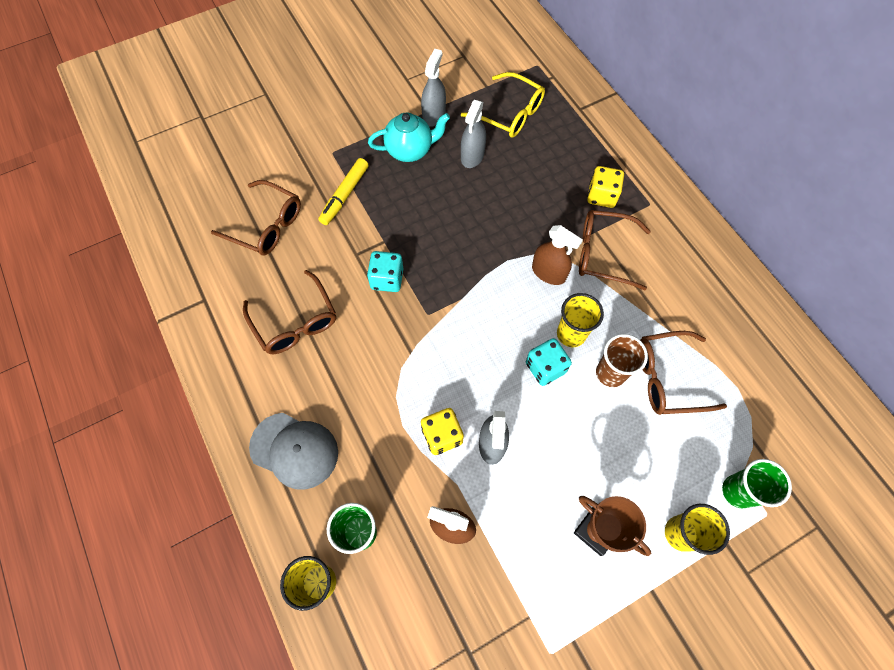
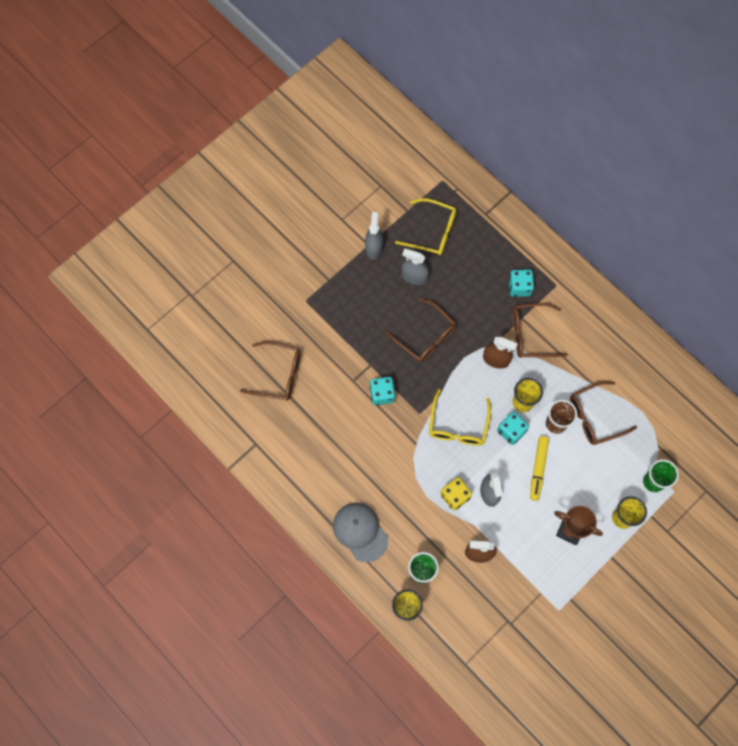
camera: 15 degrees left, 5 degrees up
(294, 450) = (360, 532): grey cap -> grey cap turned 135 degrees counterclockwise
(295, 322) = (328, 443): brown glasses -> brown glasses (425, 336)
(344, 195) = (328, 335): yellow marker -> yellow marker (538, 469)
(410, 150) = (365, 284): turquoise teapot -> none
(472, 156) = (414, 277): grey spray bottle -> grey spray bottle turned 105 degrees clockwise
(474, 343) = (458, 426): none -> yellow glasses
(601, 196) = (519, 287): yellow dice -> turquoise dice

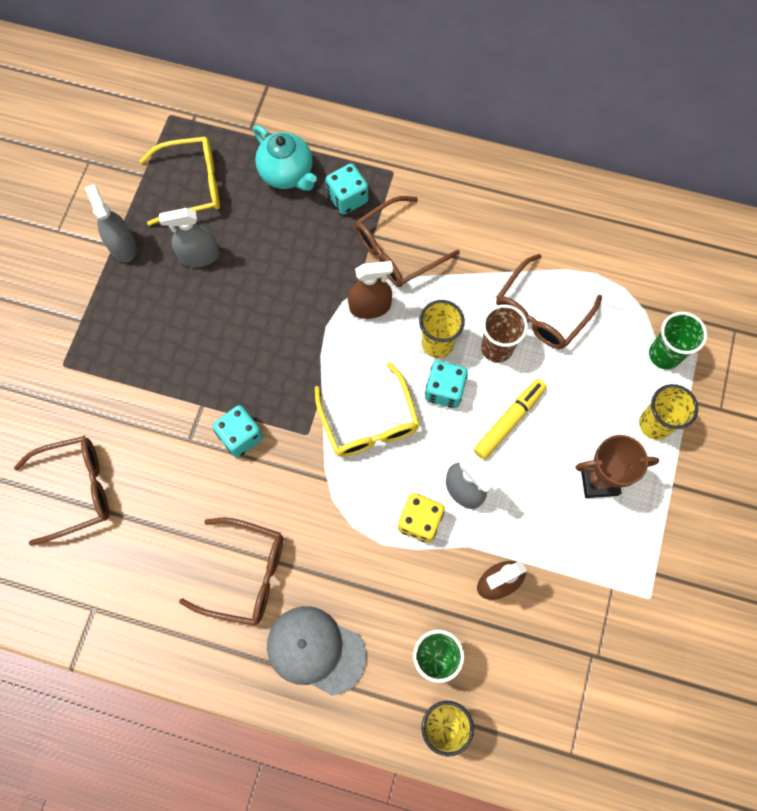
camera: 30 degrees left, 0 degrees up
(425, 336) = (258, 326): brown glasses -> brown glasses (246, 574)
(492, 253) = (287, 174): none -> turquoise teapot
(538, 469) = (509, 421): yellow marker -> yellow marker turned 120 degrees counterclockwise

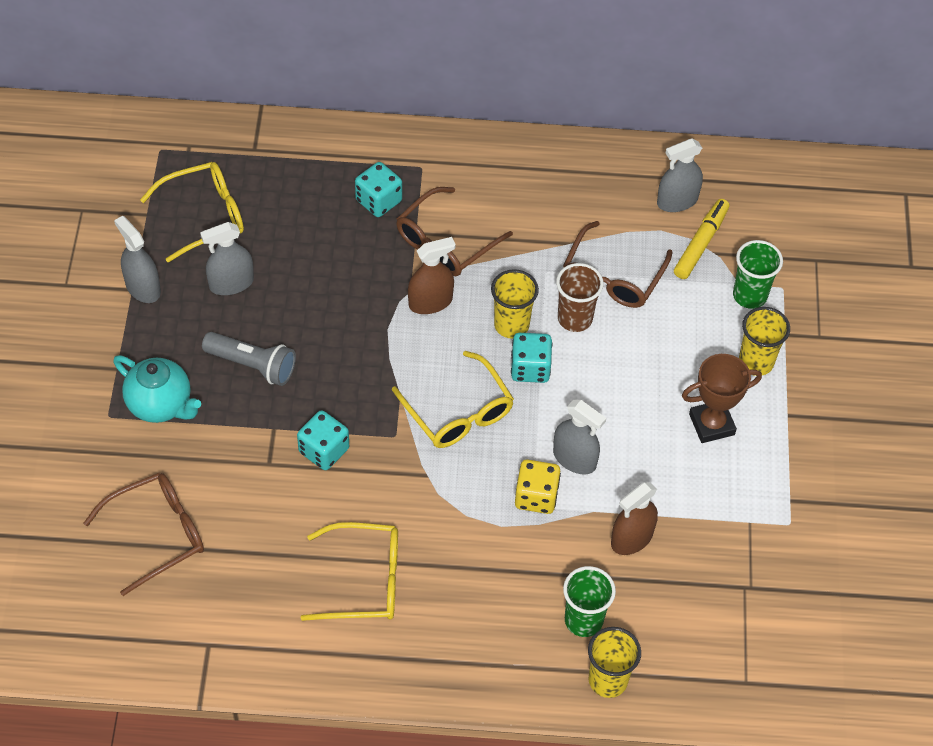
camera: 15 degrees left, 15 degrees down
(198, 340) = (252, 365): none -> grey flashlight
(246, 574) = (364, 580): brown glasses -> yellow glasses
(287, 174) = (307, 188): turquoise teapot -> turquoise teapot (161, 404)
(316, 650) = (458, 637): grey cap -> none
(509, 421) = (605, 385): yellow marker -> yellow marker (701, 243)
(618, 246) = (677, 201): none -> grey spray bottle

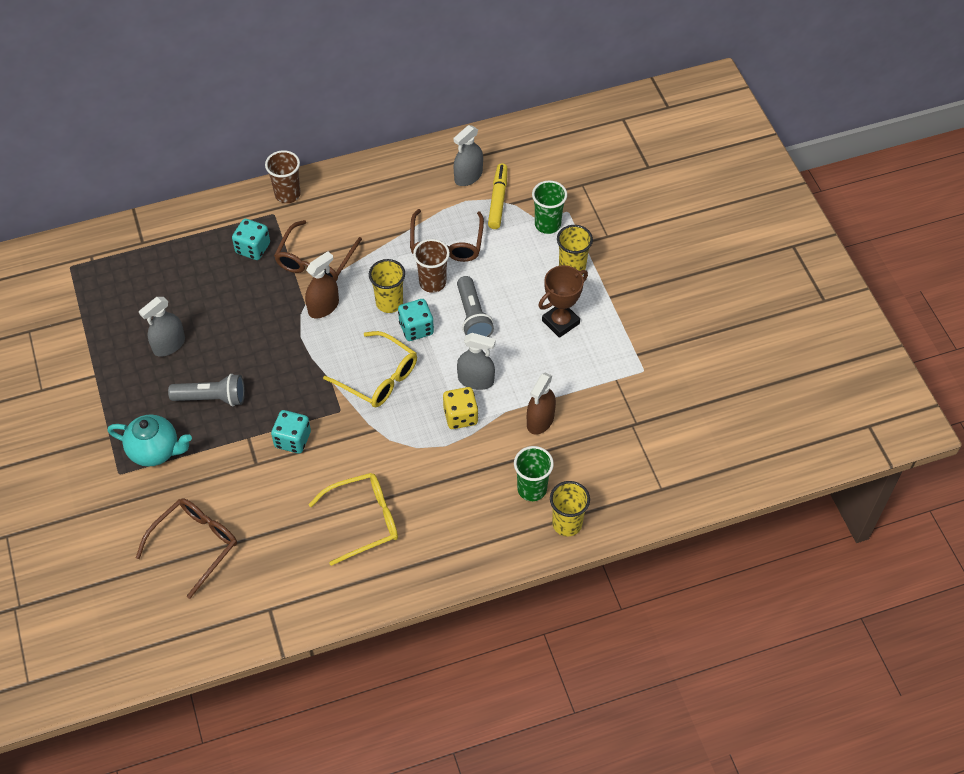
camera: 20 degrees left, 0 degrees up
(143, 287) = (102, 371): grey spray bottle -> none
(205, 215) = (126, 303): yellow glasses -> none
(448, 149) = (287, 194): none -> brown cup
(605, 378) = (472, 316): none -> grey flashlight

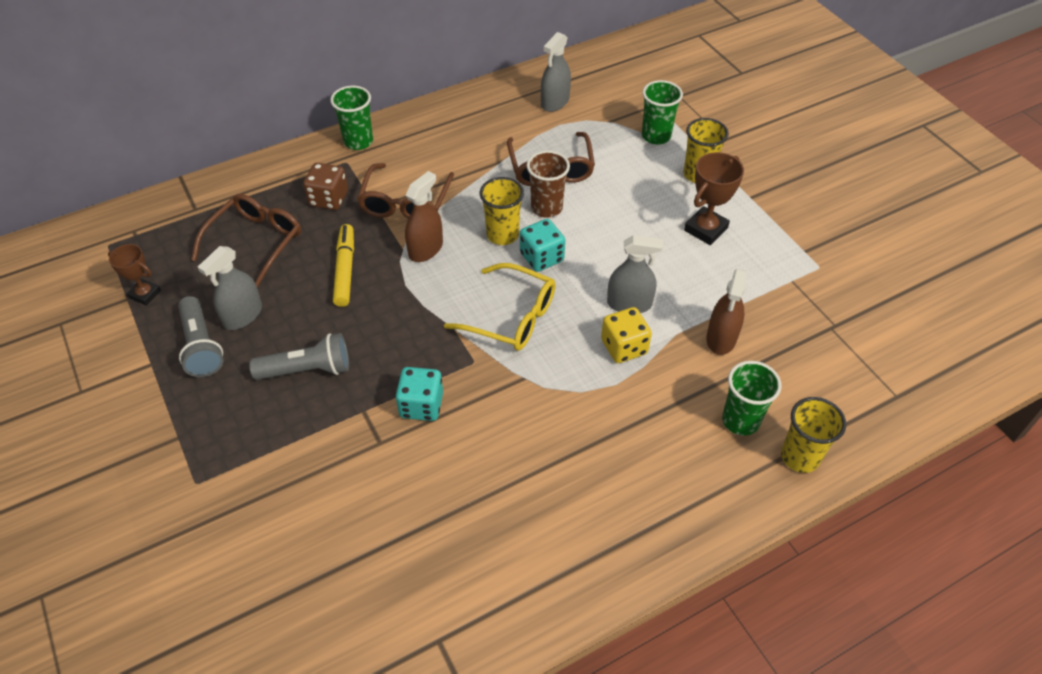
camera: 10 degrees left, 5 degrees down
(95, 315) = (145, 294): none -> brown trophy
(155, 451) = (242, 446): turquoise teapot -> none
(195, 544) = (316, 564): brown glasses -> brown glasses (256, 242)
(253, 248) = (328, 199): turquoise dice -> brown dice
(287, 194) = (358, 141): brown cup -> green cup
(364, 520) = (539, 494): yellow glasses -> none
(472, 316) = (603, 236): grey flashlight -> grey flashlight (201, 346)
(498, 200) = (594, 120): yellow marker -> yellow marker (345, 270)

